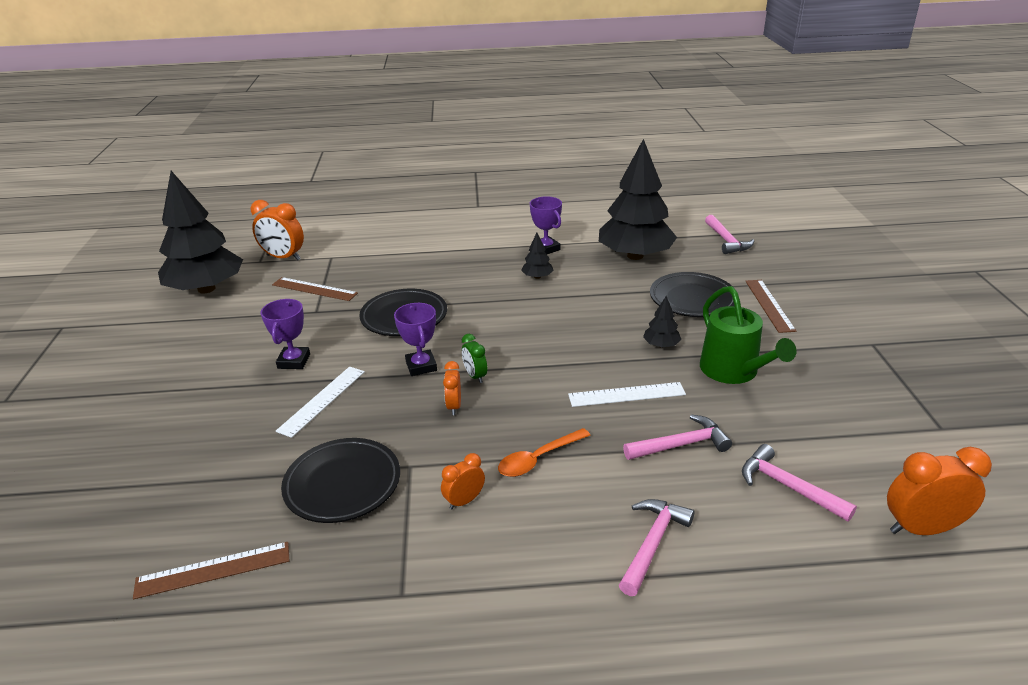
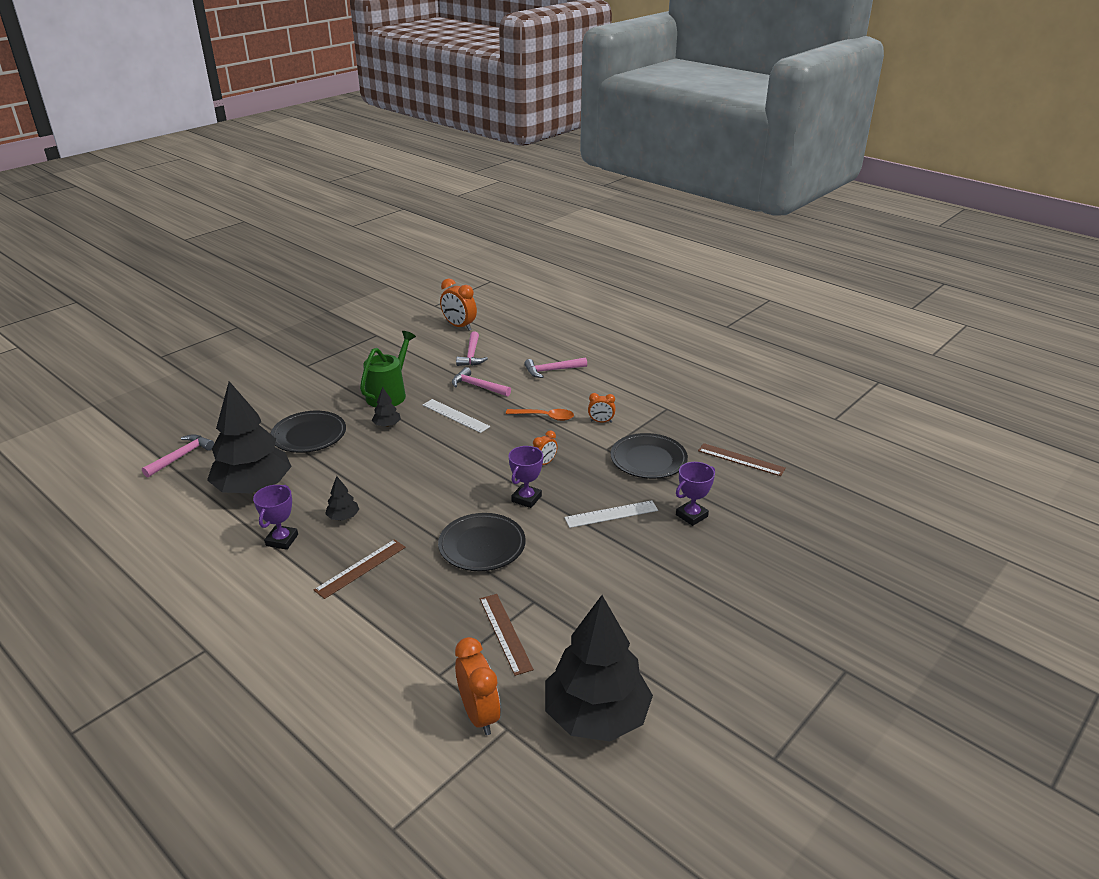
camera: 135 degrees left, 0 degrees up
(294, 361) = (599, 558): purple trophy -> purple trophy (691, 515)
(475, 376) = (507, 472): green clock -> none
(769, 305) = (288, 407): brown ruler -> brown ruler (360, 568)

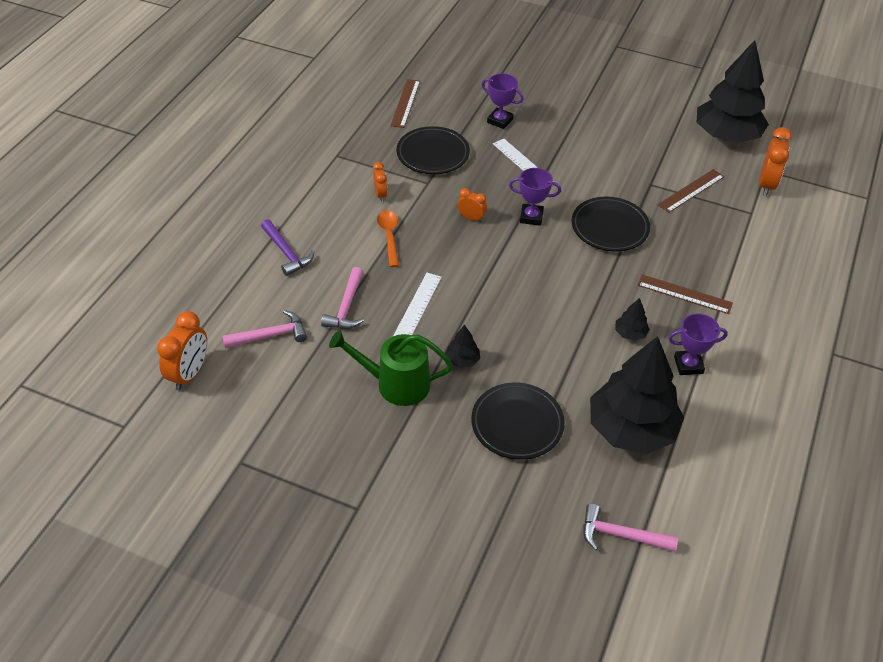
camera: 110 degrees left, 15 degrees up
(479, 714) = (766, 185): orange clock -> orange clock turned 150 degrees clockwise
(552, 370) = (286, 253): pink hammer -> purple hammer

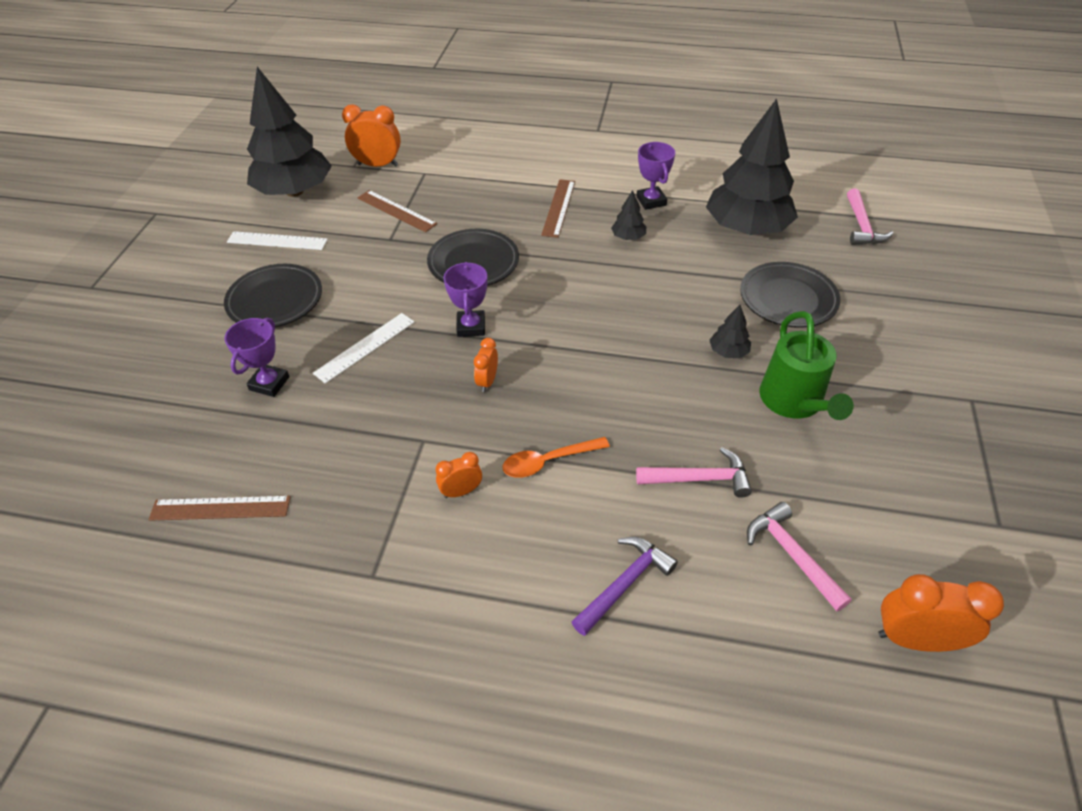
camera: 100 degrees left, 0 degrees up
(417, 307) = (666, 405): white ruler -> white ruler (277, 241)
(433, 154) = (356, 446): black plate -> black plate (275, 300)

